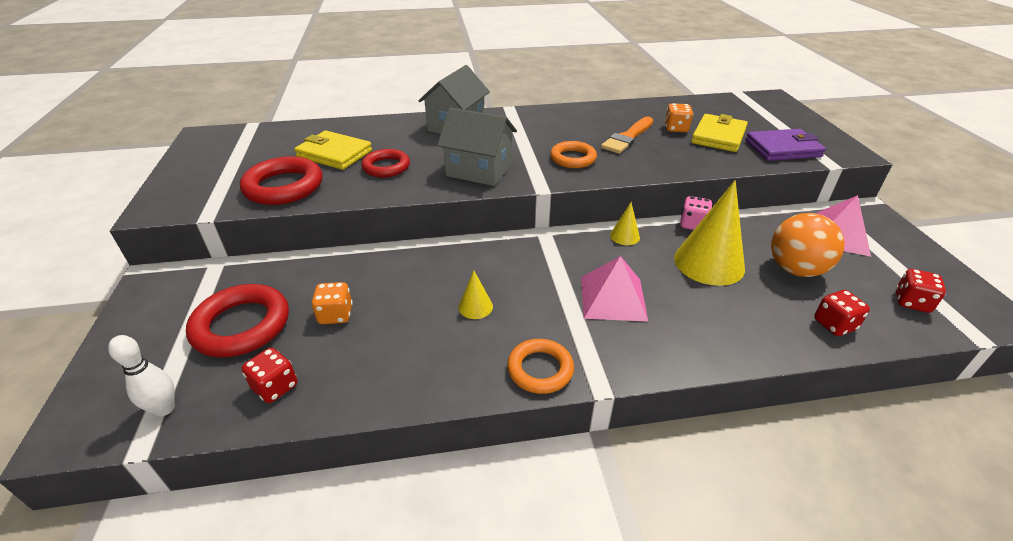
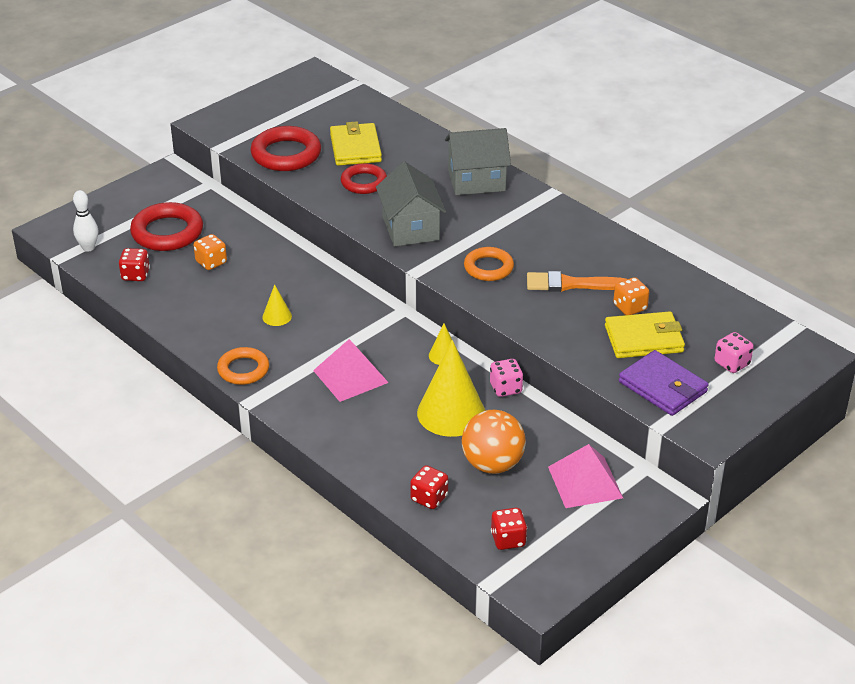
camera: 55 degrees right, 0 degrees up
(768, 120) = (732, 363): none -> pink dice

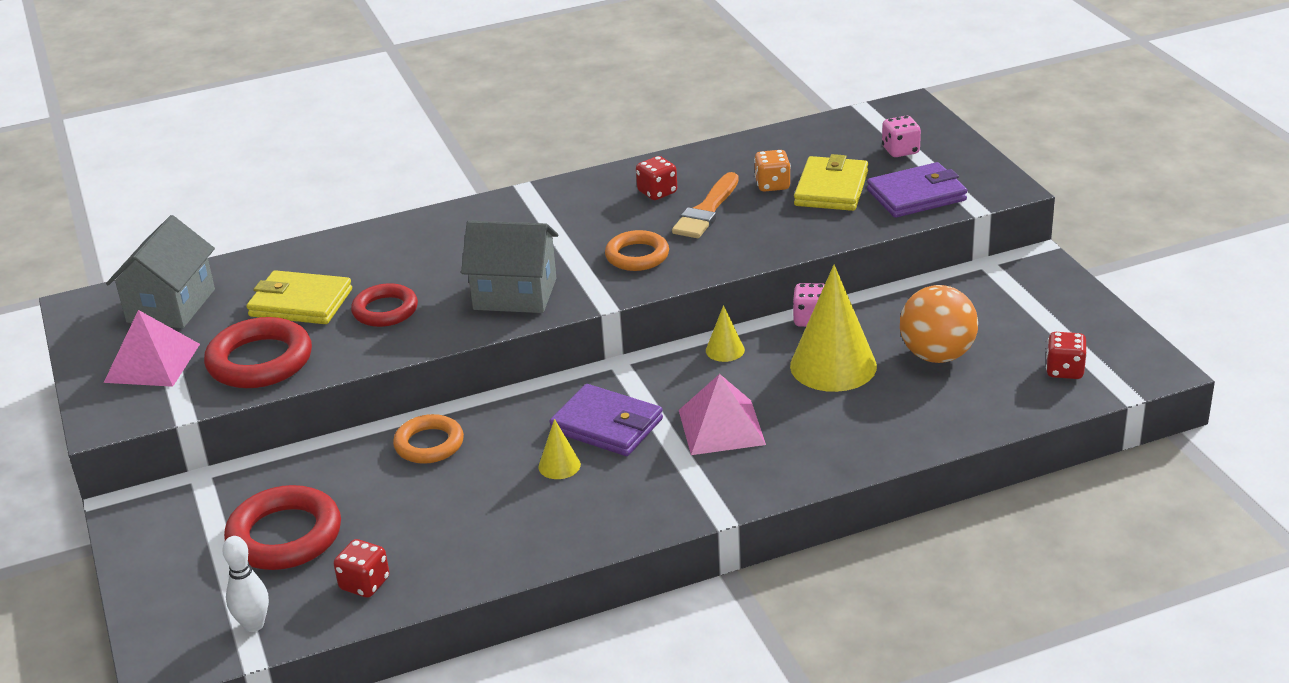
camera: 65 degrees left, 5 degrees down
(211, 262) = (393, 504): orange dice -> none
(243, 369) = (653, 514): orange ring -> orange ring (429, 444)
(328, 325) = (607, 425): none -> purple wallet
(429, 498) = (974, 410): red dice -> red dice (657, 192)
(476, 180) = (456, 230): grey house -> grey house (171, 306)
(585, 482) = (993, 302): pink pyramid -> pink pyramid (152, 363)

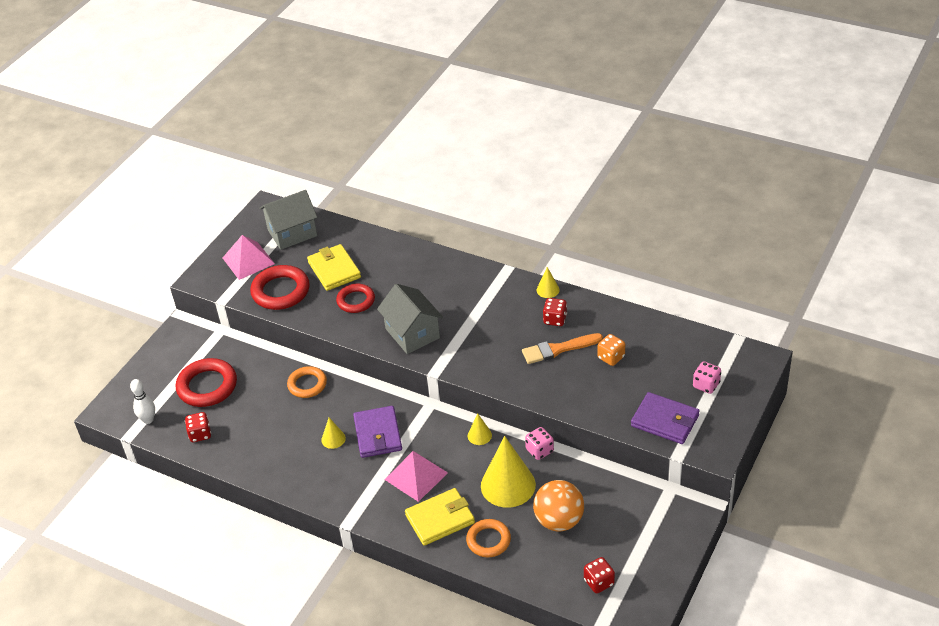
camera: 50 degrees right, 10 degrees up
(603, 176) = (548, 290): none -> yellow cone
(637, 256) = (489, 352): orange ring -> orange ring (488, 540)
(831, 189) = (633, 382): yellow wallet -> yellow wallet (440, 519)

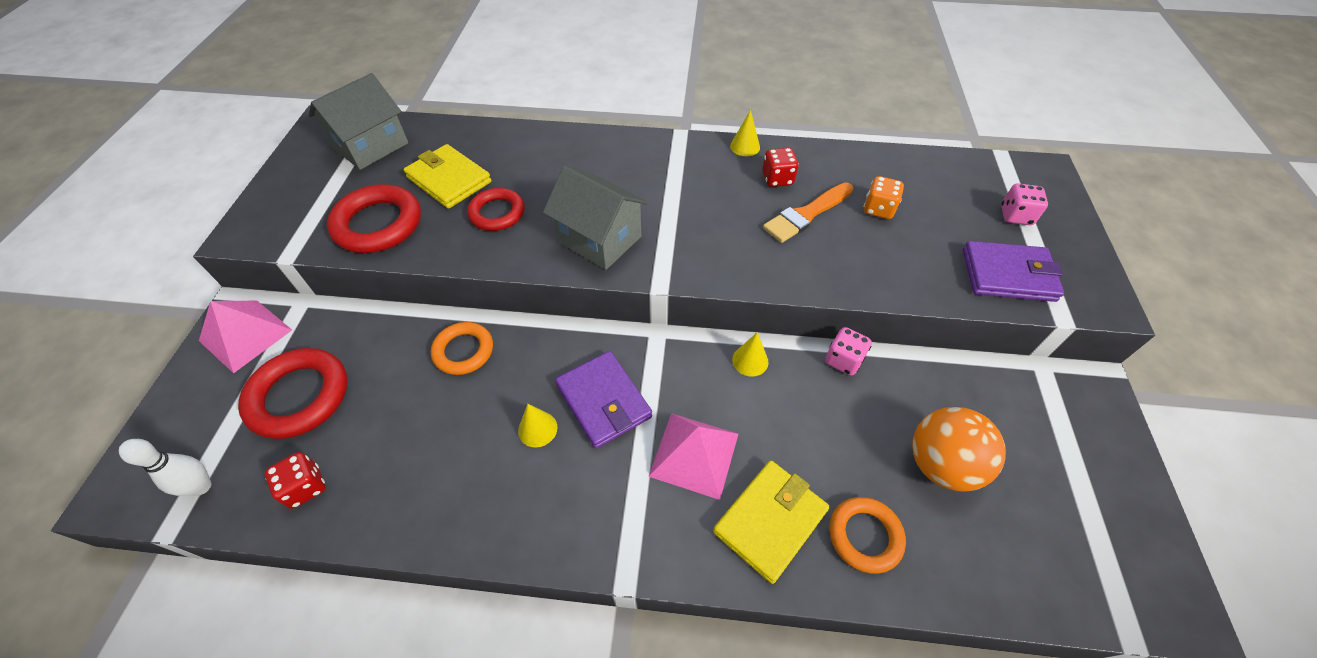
camera: 25 degrees left, 10 degrees up
(248, 260) = (315, 193): pink pyramid -> pink pyramid (246, 335)
(508, 485) = (834, 427): yellow cone -> none
(599, 582) = (1069, 556): red dice -> none

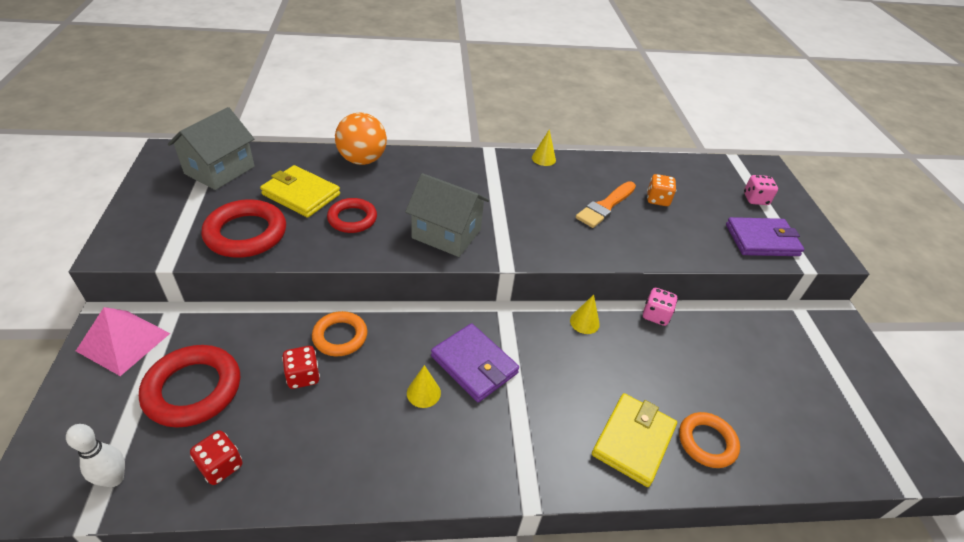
camera: 15 degrees left, 10 degrees down
(694, 454) = (560, 398): pink pyramid -> none
(777, 179) = (575, 181): red dice -> red dice (303, 376)
(940, 464) = (747, 383): orange ball -> orange ball (362, 160)

